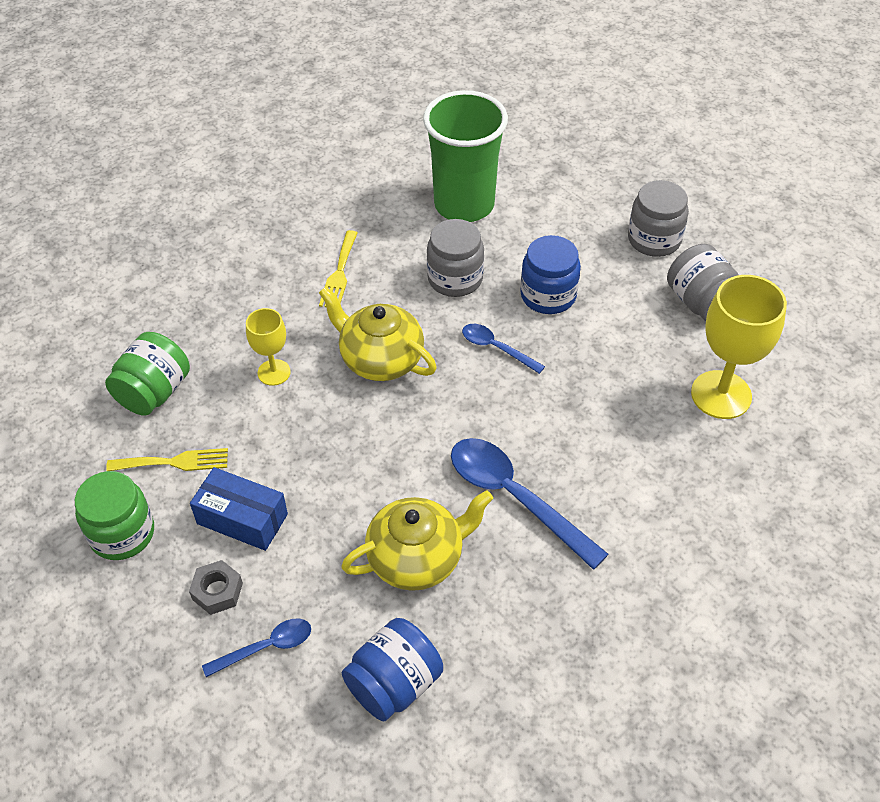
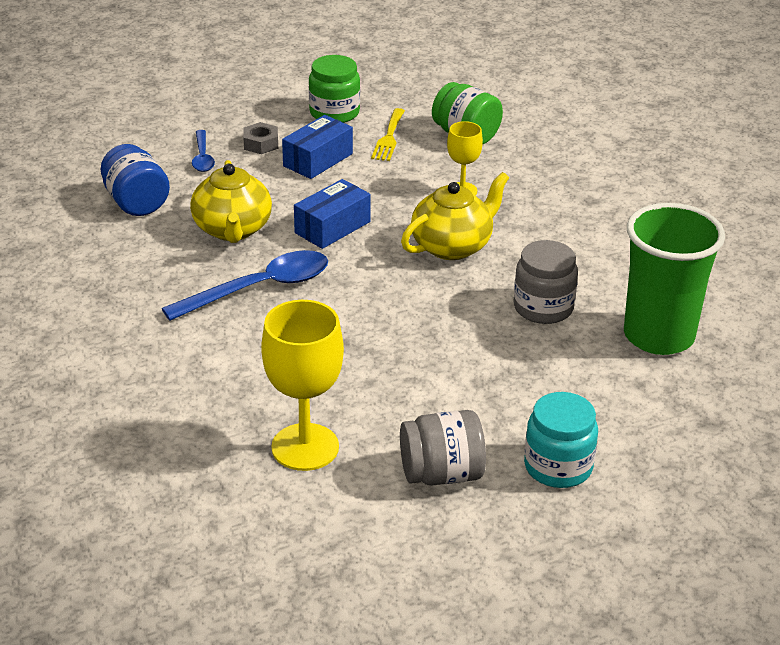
camera: 105 degrees right, 15 degrees down
(339, 273) = (575, 240): yellow fork -> none
(380, 466) = (332, 227): none -> blue box
(496, 348) = (437, 314): blue spoon -> none
(548, 295) = (496, 363): blue jar -> none
(654, 239) = (558, 467): grey jar -> turquoise jar

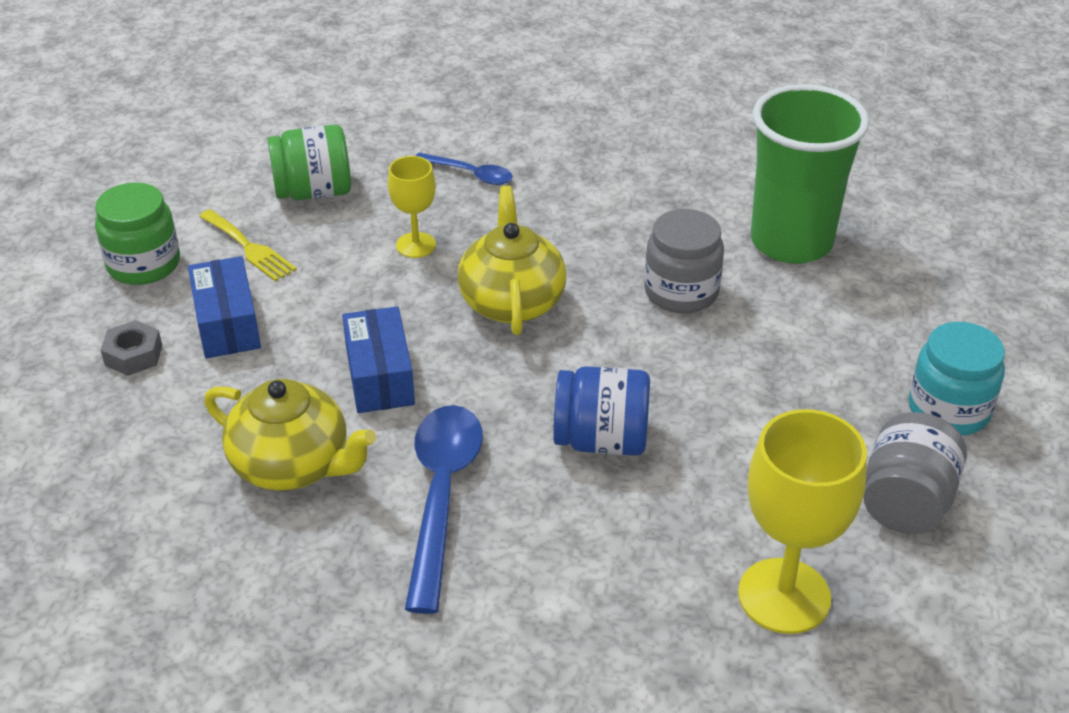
camera: 55 degrees left, 5 degrees up
(136, 203) = (129, 532): blue jar -> blue jar (601, 440)
(202, 157) = (99, 421): blue spoon -> blue spoon (470, 174)

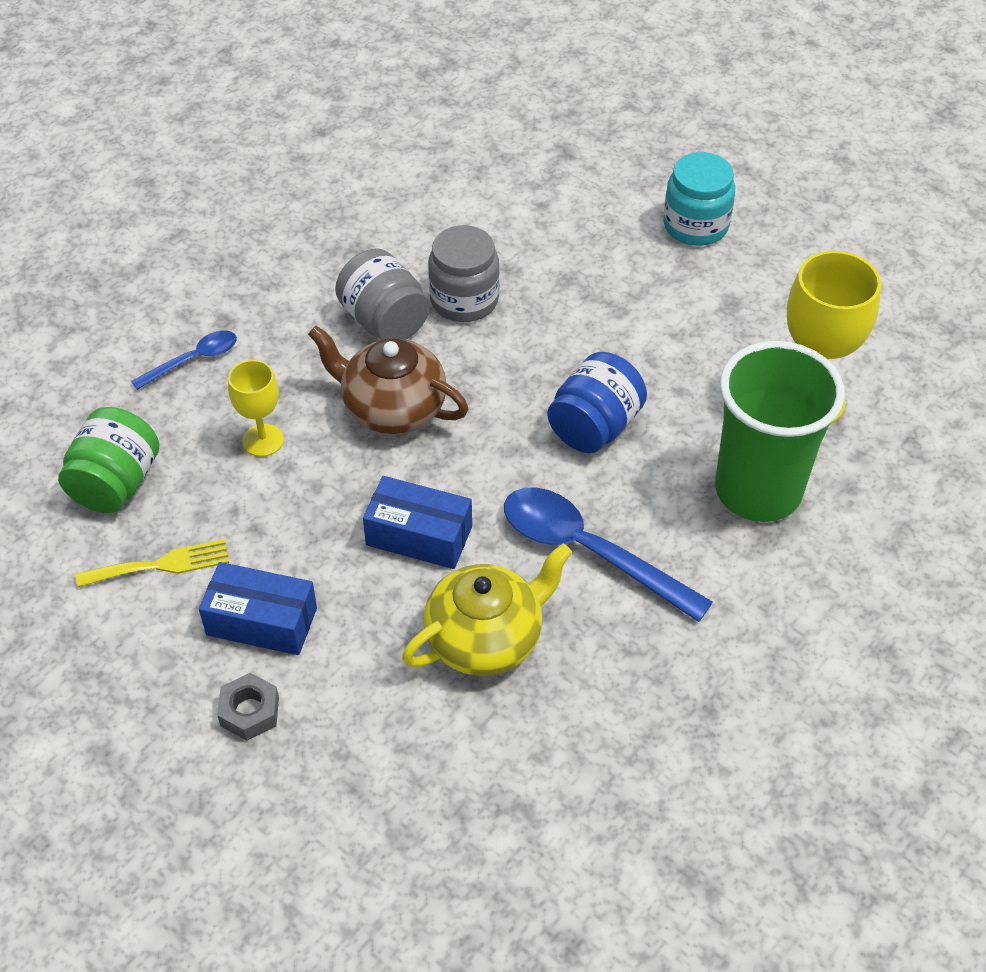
camera: 60 degrees left, 10 degrees up
(144, 264) = (114, 659): green jar -> none
(512, 301) = (392, 408): yellow teapot -> brown teapot
(791, 242) = (457, 208): green cup -> green cup (758, 490)
(905, 502) = (765, 294): grey jar -> grey jar (384, 321)

